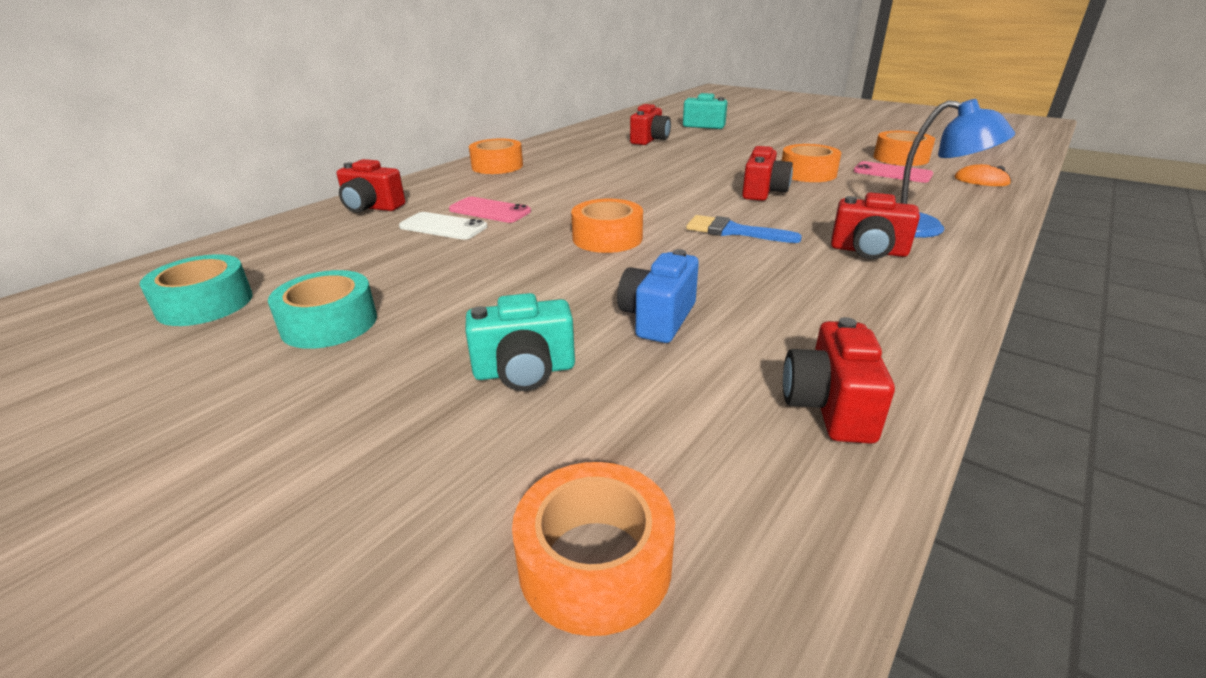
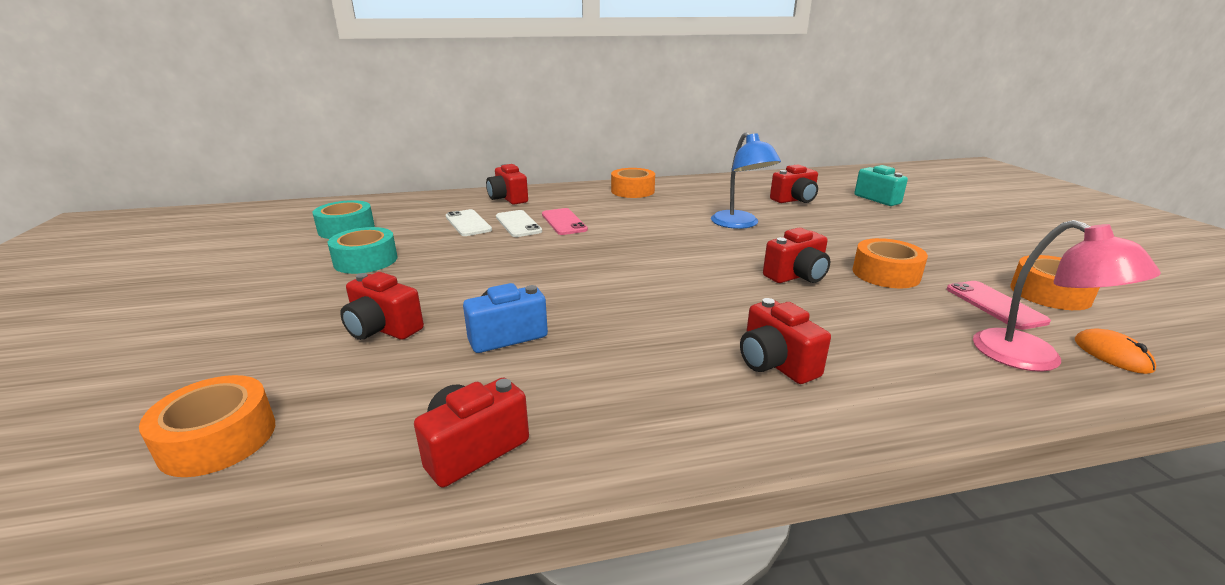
camera: 40 degrees right, 5 degrees down
(378, 244) = (468, 223): none -> white phone
(524, 371) = (383, 329): turquoise camera -> red camera
(607, 238) = (593, 267): orange tape -> none
(733, 231) = (694, 298): blue brush -> none
(924, 228) = (891, 370): blue lamp -> blue lamp (740, 224)
(961, 195) = (1034, 359): none -> pink lamp

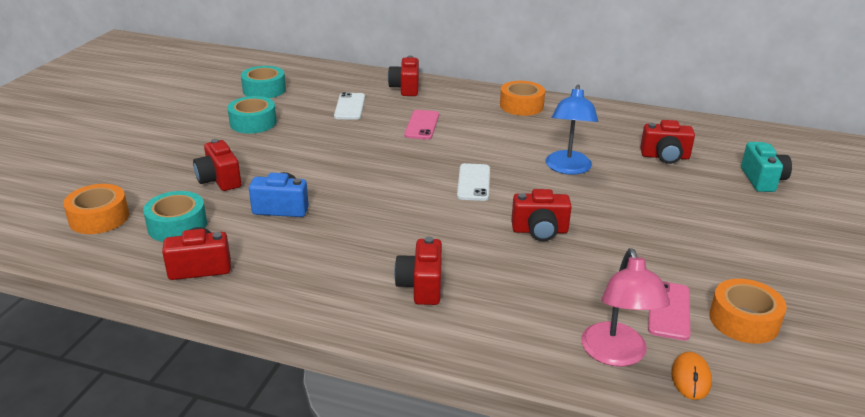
camera: 30 degrees right, 5 degrees up
(375, 404) = (177, 225): none -> turquoise tape
(518, 224) = (385, 117): white phone -> white phone (474, 182)
(885, 274) = (621, 254): orange tape -> none

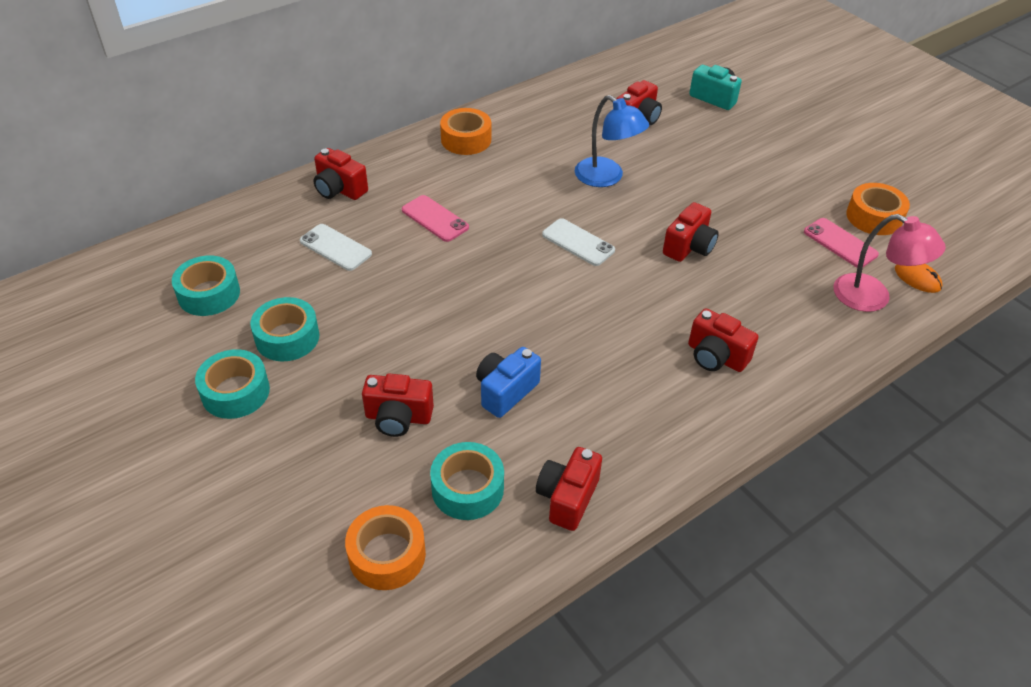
camera: 55 degrees left, 15 degrees up
(193, 126) = (235, 392): none -> turquoise tape

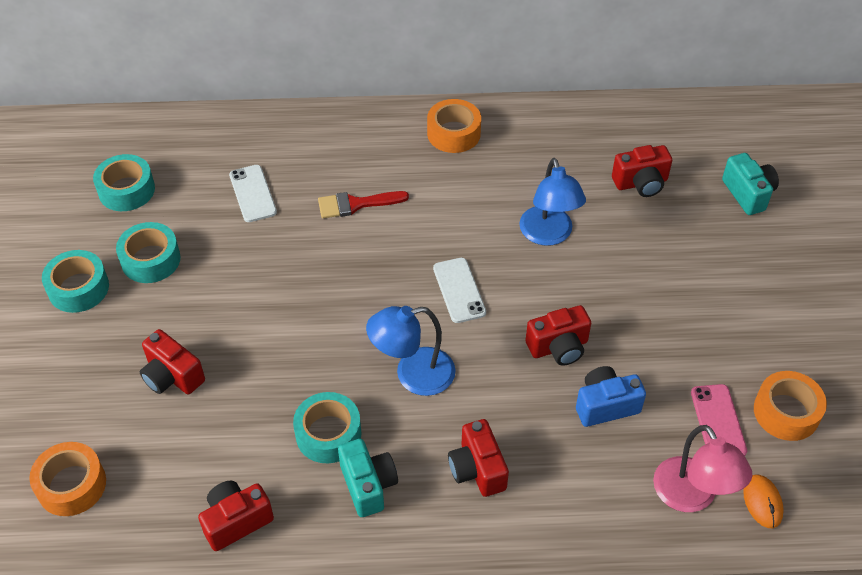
camera: 35 degrees right, 5 degrees up
(339, 189) = (302, 137): red camera -> none
(435, 219) = (356, 204): pink phone -> red brush
(467, 488) = (171, 467): turquoise tape -> turquoise tape (328, 434)
(505, 391) = (271, 400): blue camera -> blue camera (605, 405)
(602, 316) = (413, 375): none -> blue lamp
(647, 411) = (368, 485): none -> turquoise camera

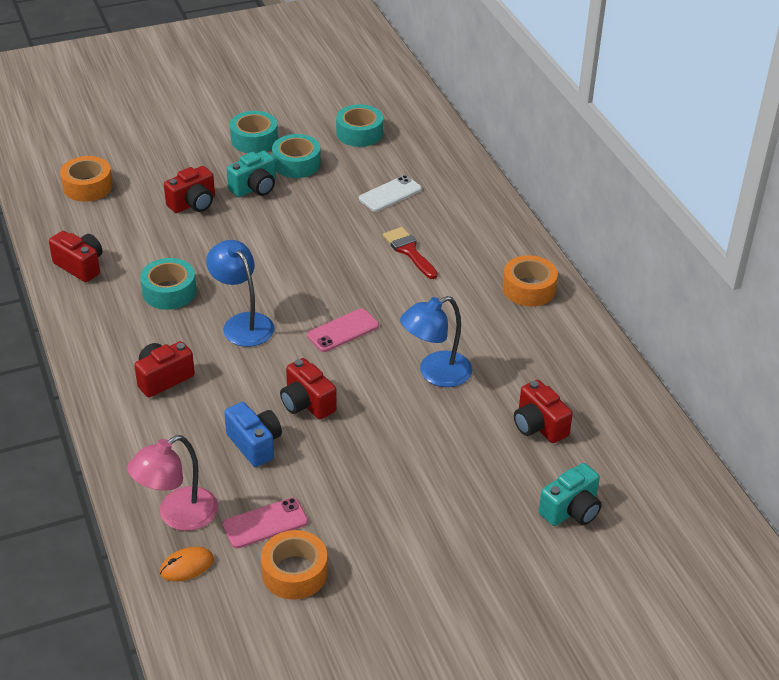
camera: 70 degrees right, 10 degrees down
(172, 376) = (193, 204): red camera -> red camera turned 150 degrees counterclockwise
(368, 485) = (130, 323): turquoise camera -> turquoise camera (254, 188)
(459, 290) = (343, 331): white phone -> pink phone

